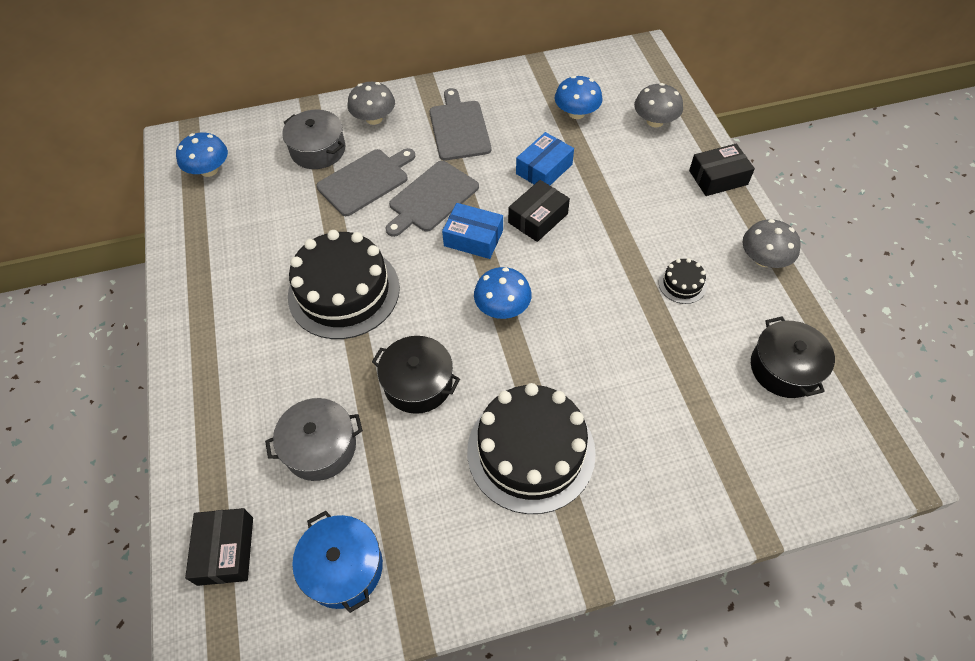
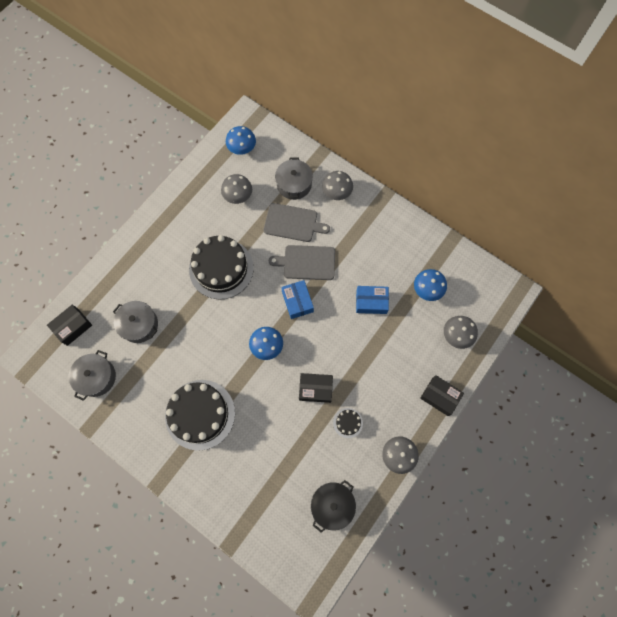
camera: 50 degrees right, 15 degrees up
(266, 212) = (238, 195): none -> grey mushroom
(343, 567) = (96, 377): blue pot -> grey pot
(418, 383) = (198, 340): black pot -> none
(459, 128) = (365, 238): grey cutting board -> none
(538, 218) = (335, 323): black box -> black box (315, 389)

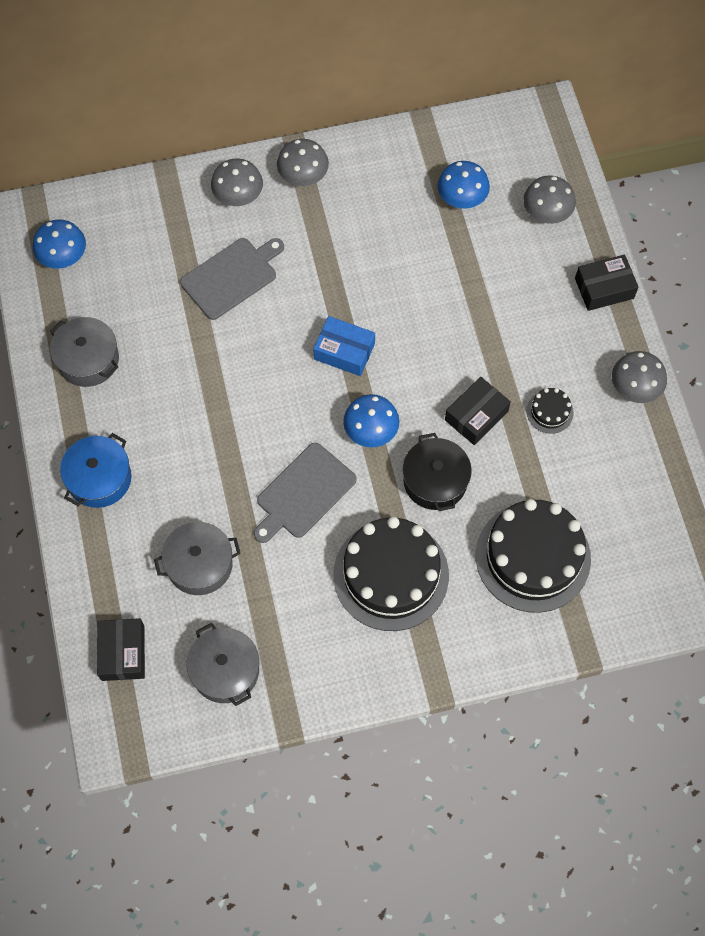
camera: 50 degrees left, 5 degrees down
(147, 250) = (99, 478): none -> blue pot
(221, 268) = (214, 407): black cake -> black cake (533, 557)
(238, 195) = (128, 311): grey mushroom -> grey mushroom (303, 175)
(294, 184) = (178, 235): grey pot -> grey pot (88, 359)
(307, 262) = (301, 301): grey cutting board -> grey cutting board (303, 493)
(332, 505) = (634, 504): black pot -> black pot (435, 480)
(371, 302) = (421, 270): blue box -> none

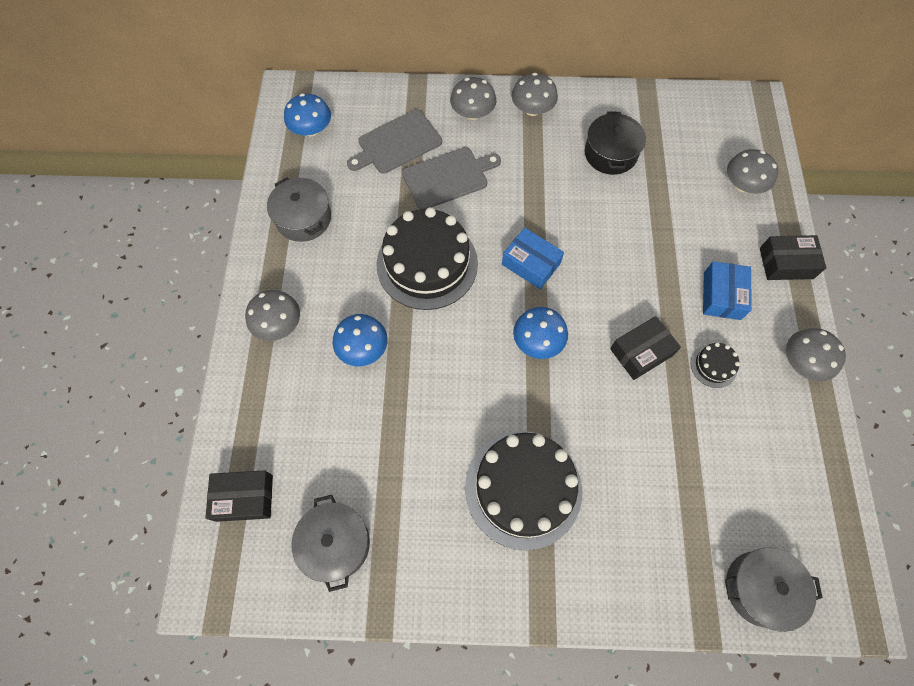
camera: 15 degrees right, 0 degrees up
(99, 478) = (278, 324): blue pot -> grey mushroom
(123, 653) = (244, 498): black box -> black box turned 75 degrees clockwise
(199, 564) = (343, 429): grey pot -> grey pot (760, 588)
(303, 493) = (459, 385): grey cutting board -> grey cutting board (397, 143)
(435, 480) = (588, 405): black pot -> black pot (610, 153)
(462, 197) = (667, 156): blue mushroom -> blue mushroom (363, 348)
(533, 557) = (670, 508): black cake -> black cake (427, 264)
(545, 338) = (722, 296): none -> blue box

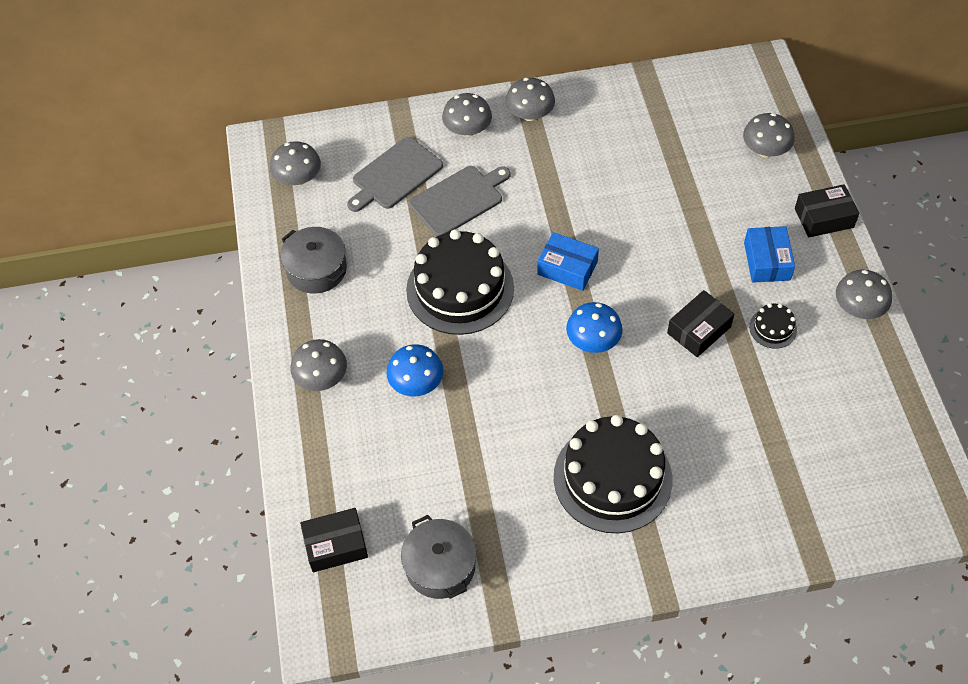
camera: 10 degrees left, 10 degrees down
(311, 129) = (298, 178): blue mushroom -> grey mushroom
(610, 153) = (623, 144): black pot -> none
(760, 588) = (859, 516): grey pot -> none

